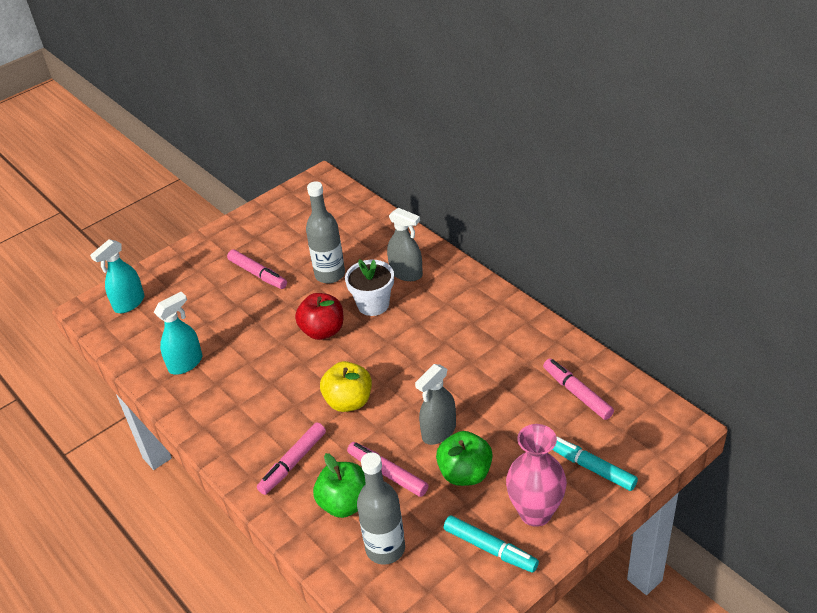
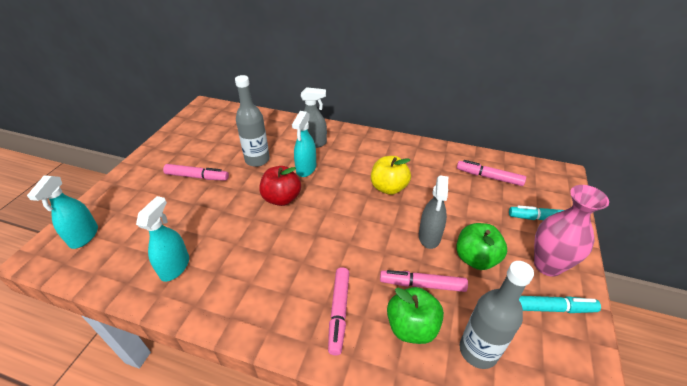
camera: 35 degrees left, 0 degrees up
(348, 401) = (344, 242): yellow apple -> yellow apple (388, 188)
(373, 304) = (306, 169): white flower pot -> turquoise spray bottle

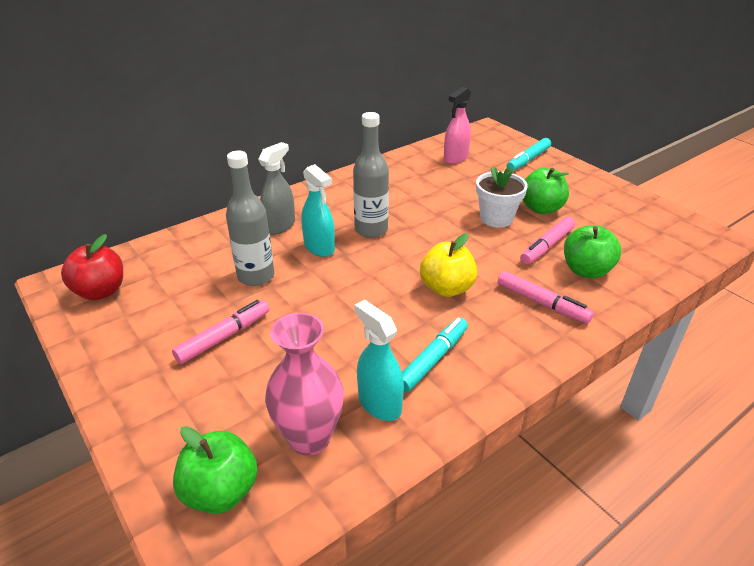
camera: 55 degrees left, 5 degrees down
(84, 236) = (221, 491): turquoise spray bottle -> green apple
(282, 198) = (350, 282): red apple -> red apple (101, 291)
(388, 188) = (411, 211): yellow apple -> yellow apple (446, 288)
(429, 236) = (496, 218): grey spray bottle -> white flower pot
(478, 350) = (628, 250): grey bottle -> grey bottle (371, 230)
(489, 177) = (455, 158): pink marker -> pink spray bottle
(547, 265) = (573, 183): pink vase -> pink vase (309, 438)
(548, 308) = (612, 203): turquoise marker -> turquoise marker (433, 359)

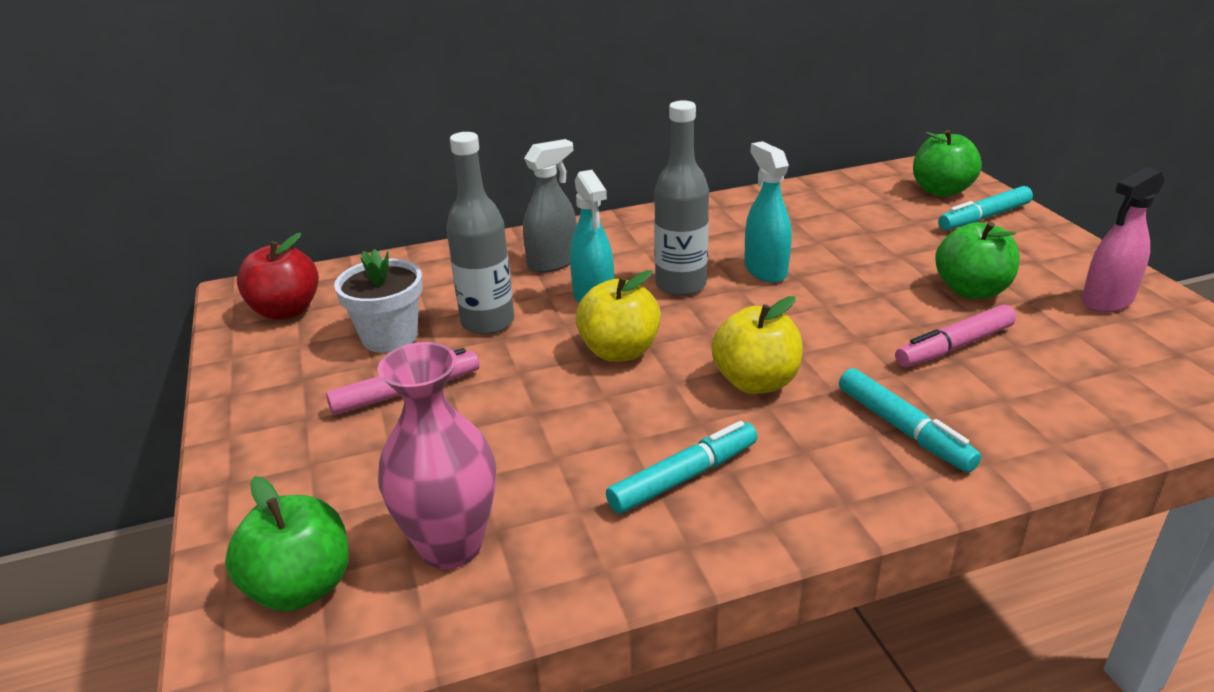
camera: 20 degrees right, 5 degrees down
(354, 282) = (619, 351): none -> yellow apple
(379, 404) = (573, 522): turquoise spray bottle -> turquoise spray bottle (765, 270)
(455, 158) = (862, 203): pink spray bottle -> pink spray bottle (1106, 301)
(496, 218) = (887, 295): white flower pot -> white flower pot (390, 337)
(542, 303) = (903, 429): pink marker -> turquoise marker
(586, 270) = (1007, 393): green apple -> green apple (941, 191)

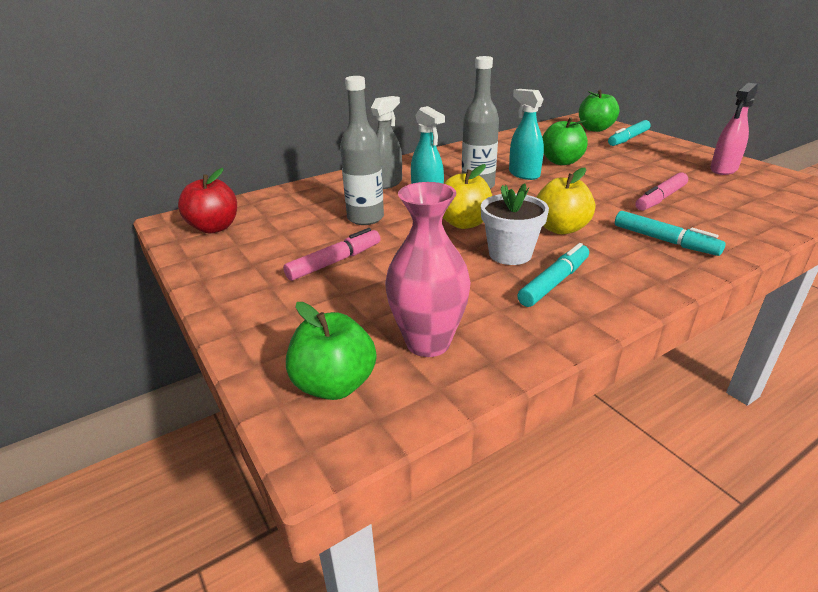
camera: 15 degrees left, 0 degrees up
(390, 337) = (302, 233): white flower pot -> white flower pot (510, 254)
(971, 290) = (648, 172): green apple -> green apple (561, 162)

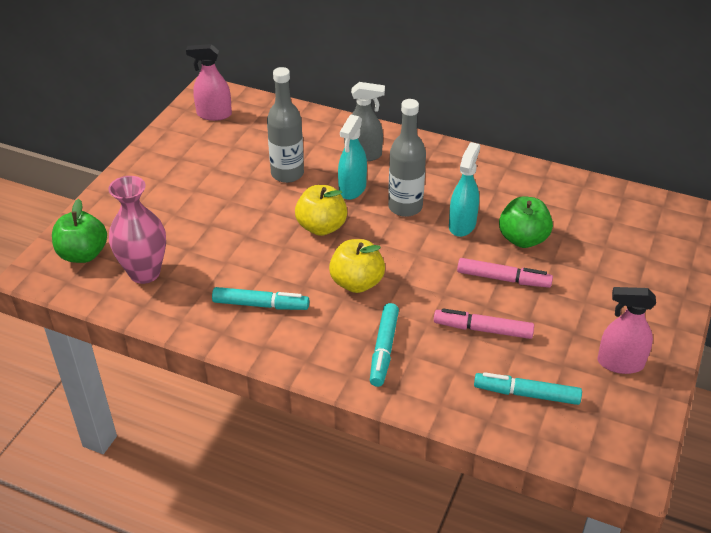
camera: 55 degrees right, 10 degrees up
(214, 228) = (214, 114): red apple -> pink spray bottle
(335, 262) = (210, 191): pink marker -> pink marker (503, 279)
(510, 254) = (287, 269): white flower pot -> none
(595, 129) = (665, 234): green apple -> none
(628, 139) = (654, 269): turquoise marker -> turquoise marker (526, 394)

